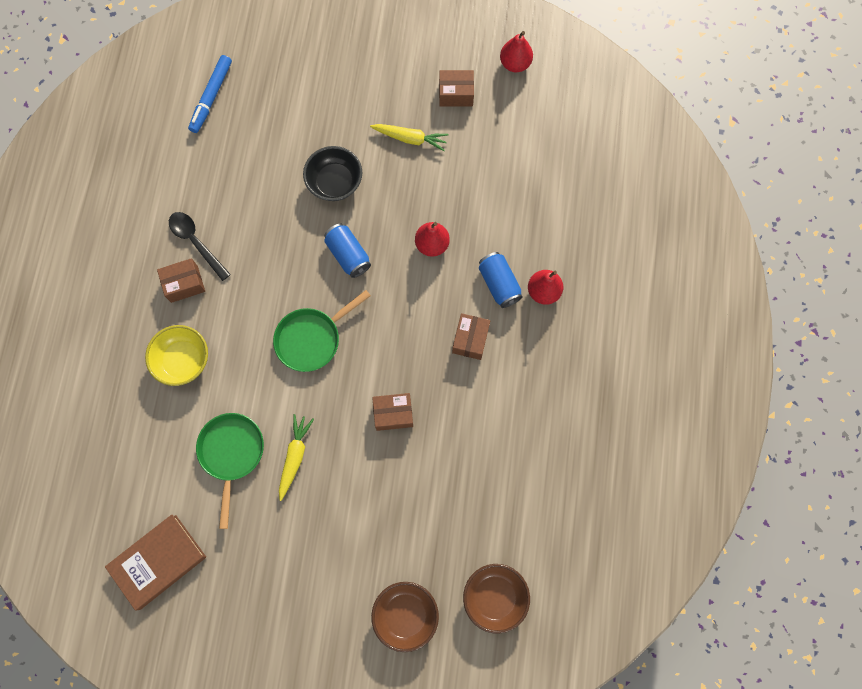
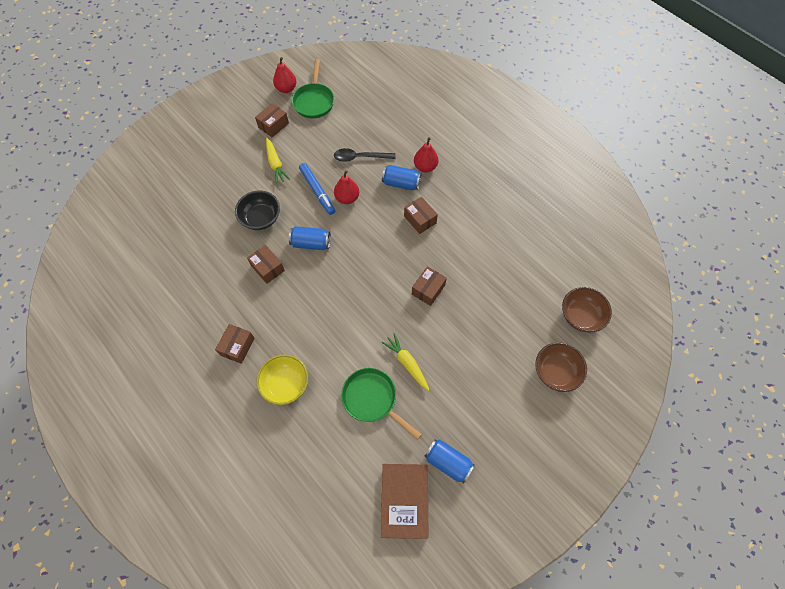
camera: 50 degrees left, 10 degrees down
(196, 242) = (218, 320): black spoon -> black spoon (360, 157)
(211, 97) = (137, 243): blue marker -> blue marker (317, 191)
(225, 574) = (448, 462): none -> blue can
(286, 238) = (267, 268): none -> brown box
(312, 339) = (342, 299): green pan -> green pan (314, 101)
(410, 139) = (275, 164): yellow carrot -> yellow carrot turned 105 degrees clockwise

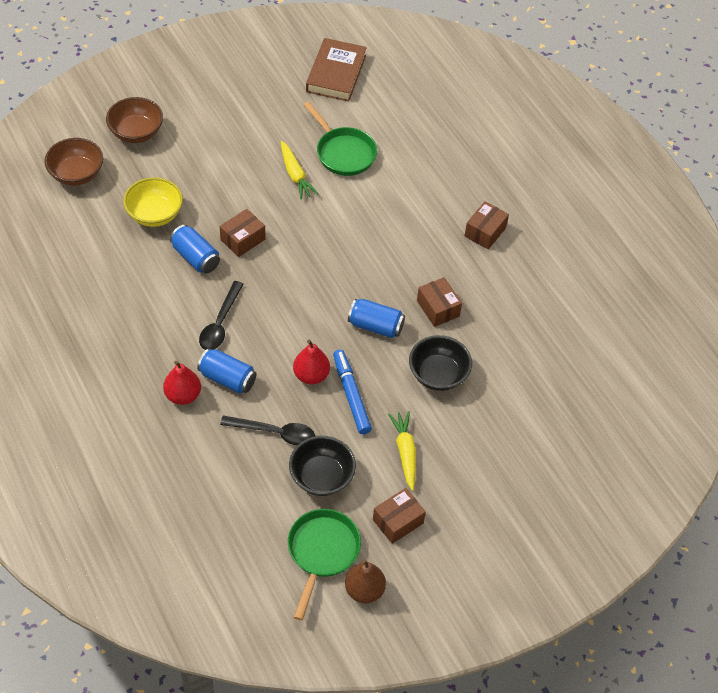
camera: 170 degrees left, 10 degrees down
(285, 384) = (434, 185): yellow bowl -> yellow bowl (154, 214)
(286, 89) = (364, 590): red pear -> brown pear
(324, 139) = (321, 477): none -> black bowl
(420, 219) = (220, 323): brown box -> black spoon
(448, 462) = (283, 90): blue can -> blue can (195, 257)

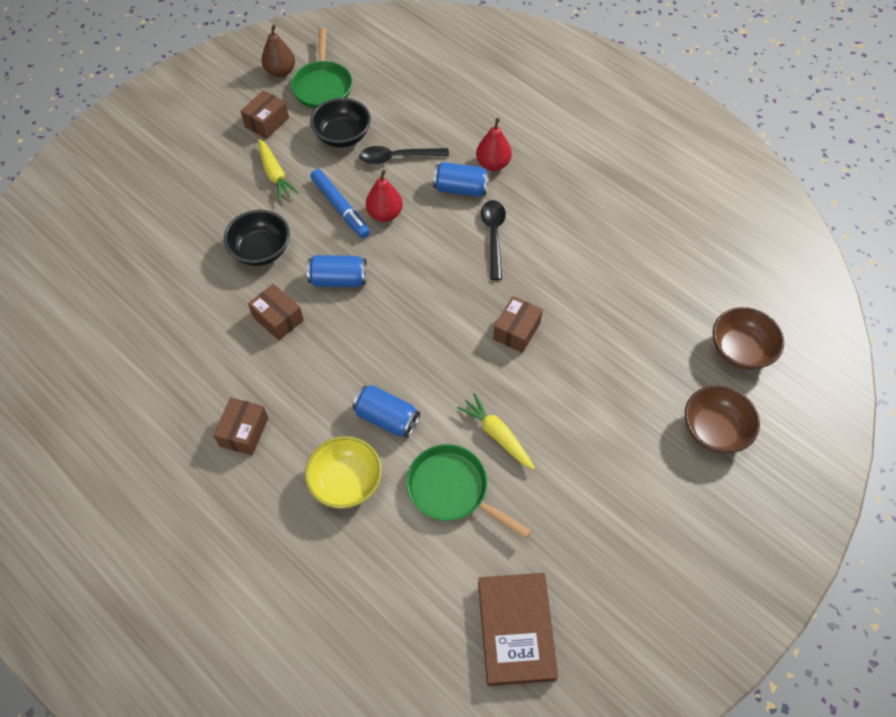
camera: 165 degrees right, 5 degrees up
(154, 214) = (625, 330): yellow bowl -> yellow bowl (346, 482)
(195, 257) = (554, 294): blue can -> blue can (387, 418)

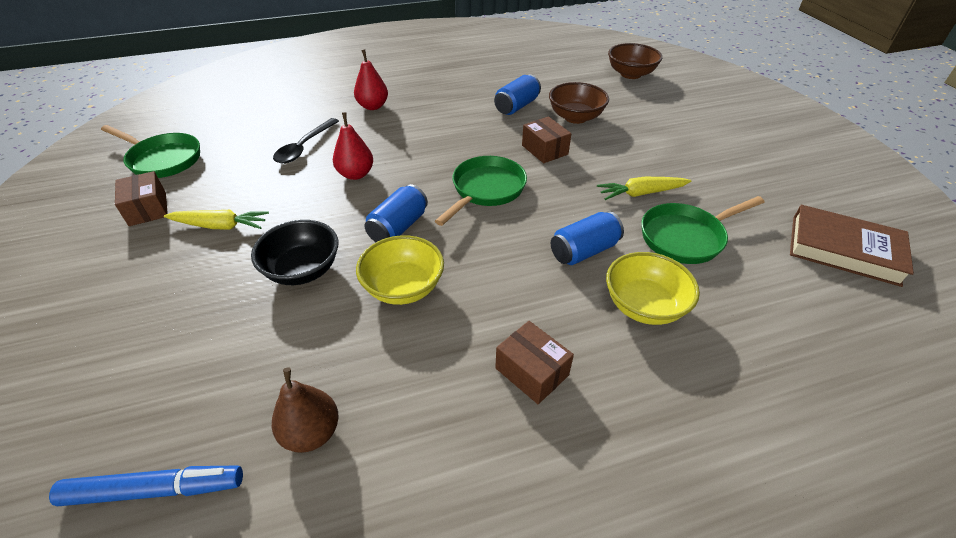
camera: 60 degrees left, 15 degrees down
(278, 318) = (403, 287): brown box -> yellow bowl
(280, 72) = (102, 178): brown pear -> brown pear (311, 433)
(340, 208) = (316, 197): blue marker -> blue marker (155, 490)
(343, 136) = (237, 168): black bowl -> none
(423, 314) = (486, 190): none -> green pan
(461, 189) = (378, 128): blue can -> blue can (516, 106)
(493, 236) = (442, 129): black spoon -> none
(714, 430) = (689, 103): brown bowl -> brown bowl (575, 117)

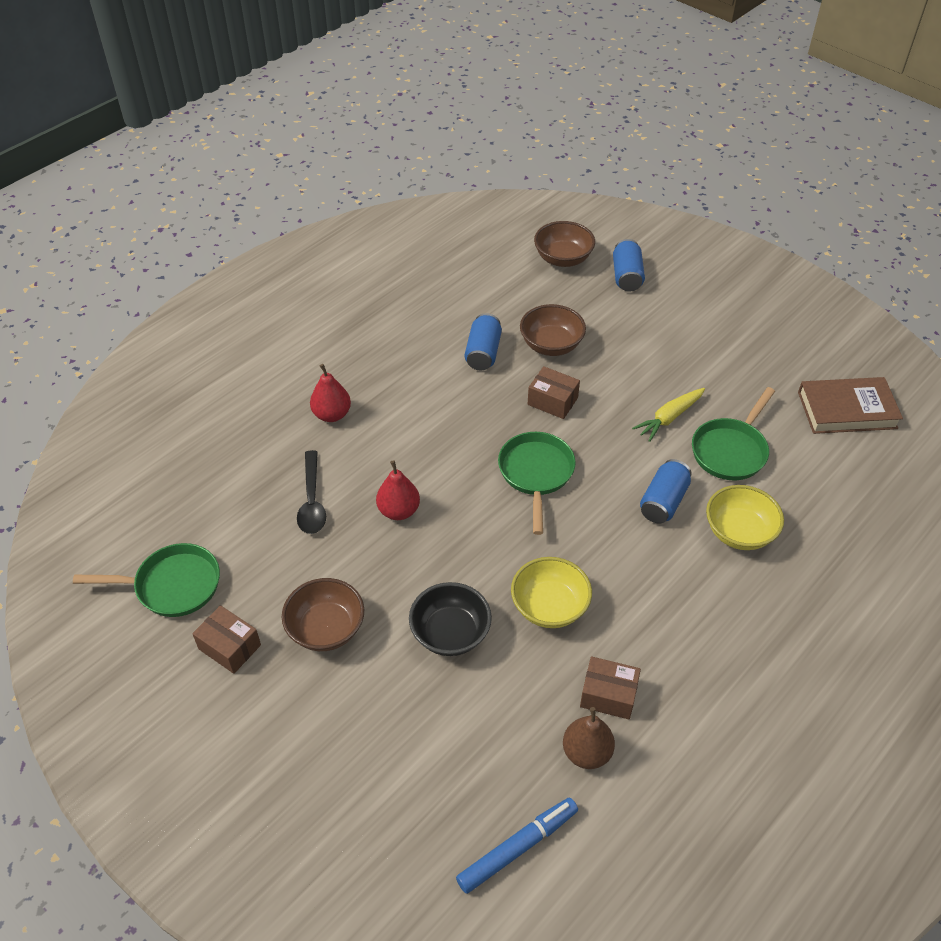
camera: 30 degrees left, 5 degrees up
(220, 226) = (326, 629): yellow carrot -> brown bowl
(398, 227) = (493, 551): blue can -> blue can (626, 276)
(531, 372) = (698, 627): brown box -> brown box (608, 695)

